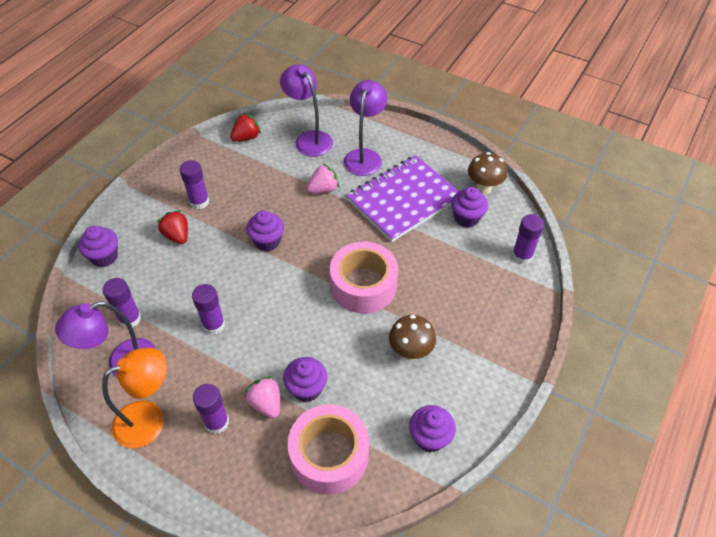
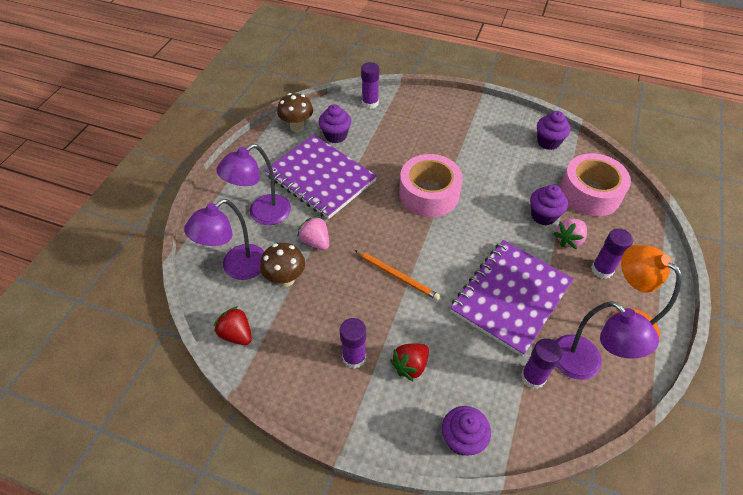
camera: 100 degrees left, 0 degrees up
(214, 325) = (510, 297): purple glue stick -> purple notebook
(267, 241) = (397, 276): purple cupcake -> orange pencil
(365, 156) = (262, 214): purple lamp -> purple lamp turned 45 degrees counterclockwise
(410, 352) = (483, 158): brown mushroom -> brown mushroom (286, 279)

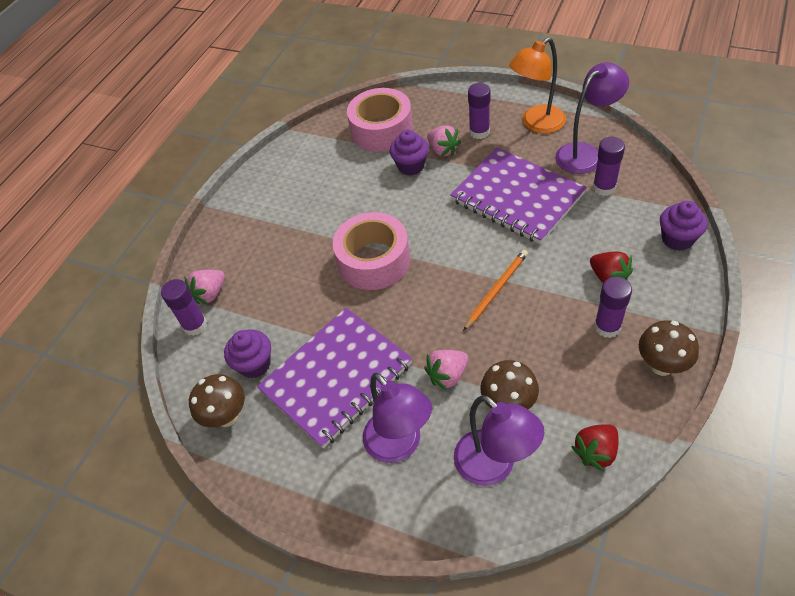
camera: 80 degrees left, 0 degrees up
(309, 396) = (661, 365): none -> brown mushroom
(397, 107) = (210, 294): none -> pink strawberry
(548, 142) = (302, 154): purple cupcake -> none

